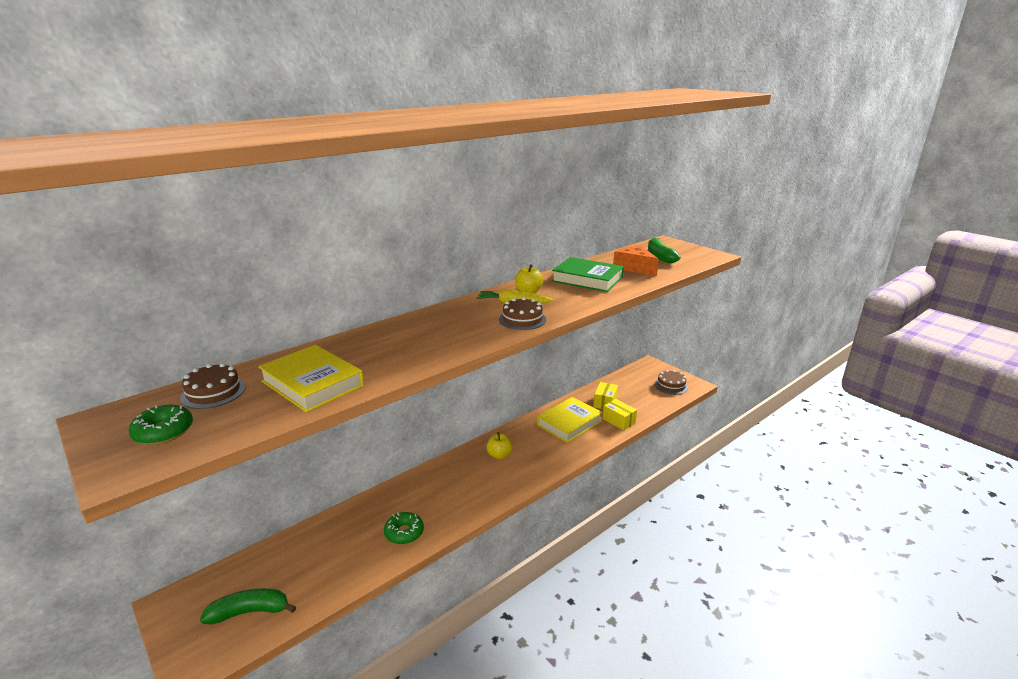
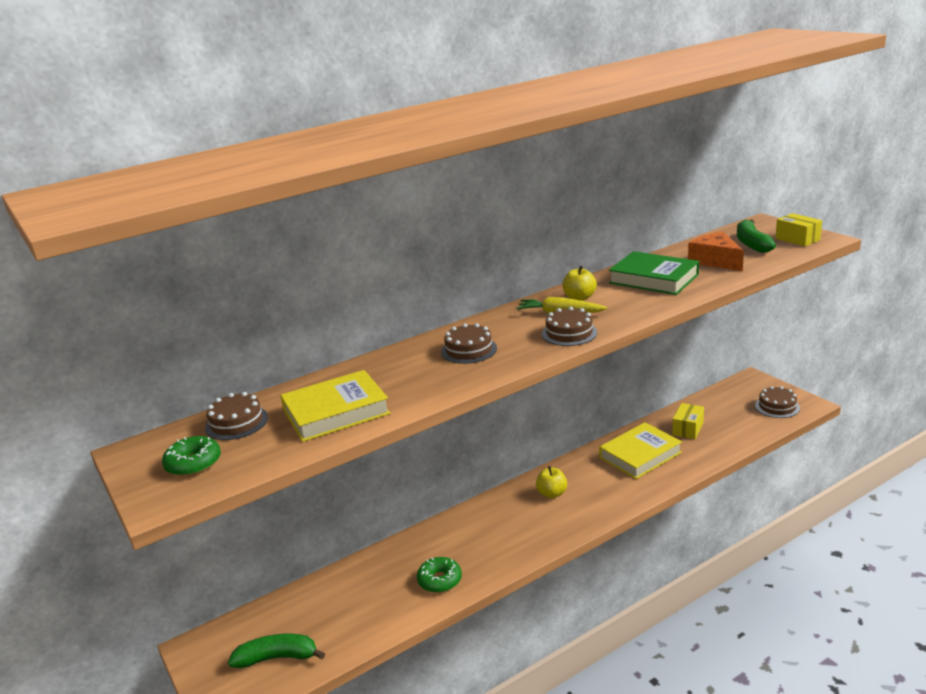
camera: 10 degrees right, 0 degrees up
(312, 383) = (336, 412): yellow book -> yellow book turned 75 degrees counterclockwise
(436, 331) = (469, 350): none -> brown cake
(618, 421) = (703, 452): yellow box -> yellow box (797, 239)

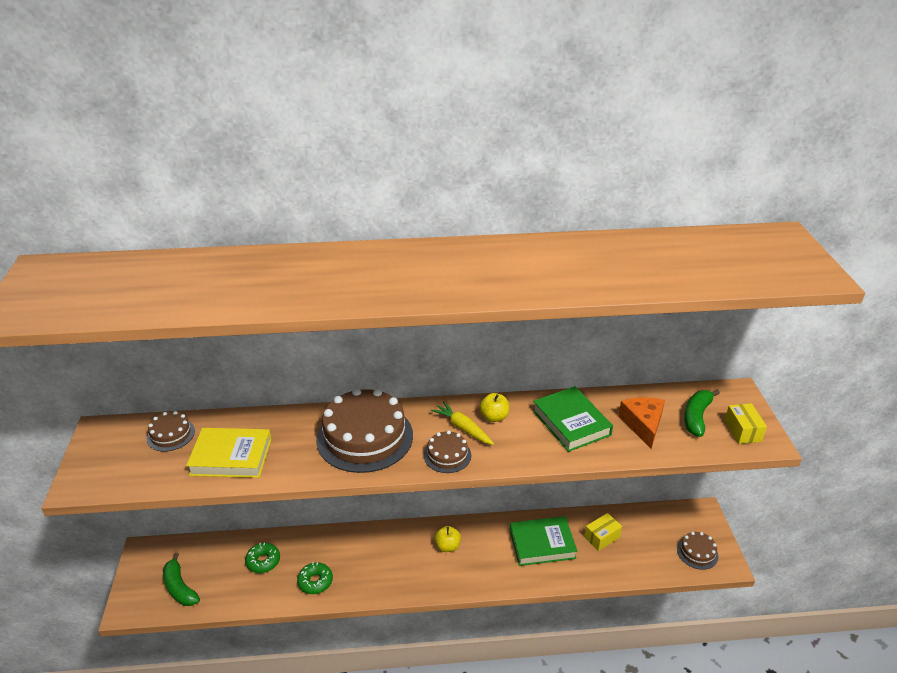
camera: 25 degrees right, 10 degrees up
(193, 464) = (118, 461): green donut -> green donut (263, 561)
(277, 658) = (180, 587): green banana -> green banana turned 150 degrees counterclockwise
(469, 350) = (365, 437): brown cake -> brown cake, size x2.07
(640, 455) = (542, 544): yellow book -> green book

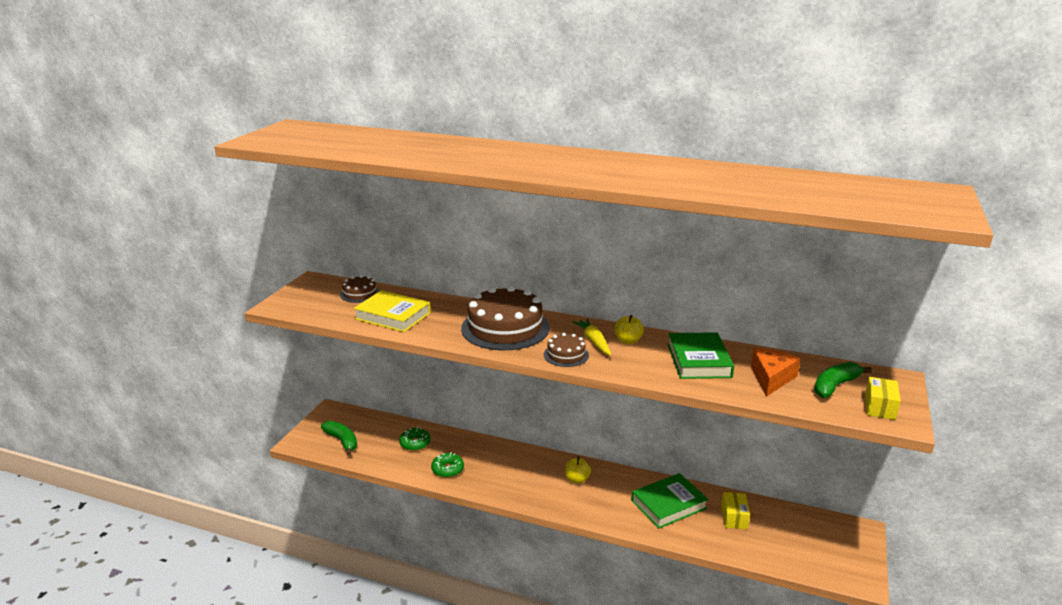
camera: 25 degrees right, 10 degrees down
(180, 587) = (342, 441): green banana -> green banana turned 150 degrees clockwise
(542, 544) = (669, 504): green book -> green book turned 45 degrees counterclockwise
(602, 537) = (734, 517): yellow box -> yellow box turned 75 degrees counterclockwise
(697, 552) = (833, 561): brown cake -> none

